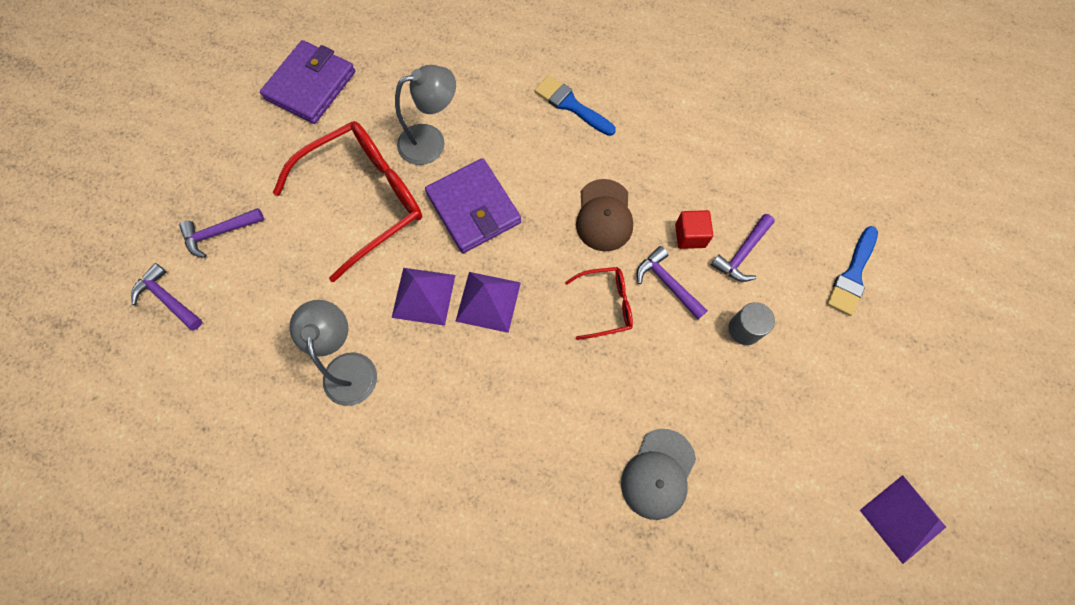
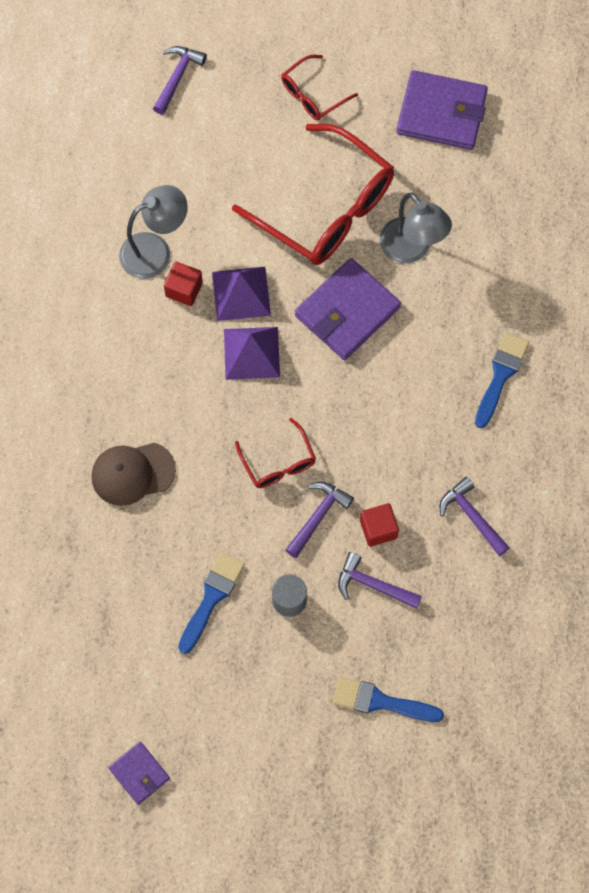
camera: 75 degrees right, 0 degrees up
(219, 233) = (253, 93): purple hammer -> purple hammer (471, 516)
(244, 182) = (313, 94): none -> red glasses
(401, 349) = (184, 289): none -> red cube
(604, 215) = (376, 439): brown cap -> brown cap (132, 473)
(658, 474) = (126, 544): grey cap -> none
(730, 401) = (211, 598): none -> blue brush
(902, 518) = (139, 773): purple pyramid -> purple wallet

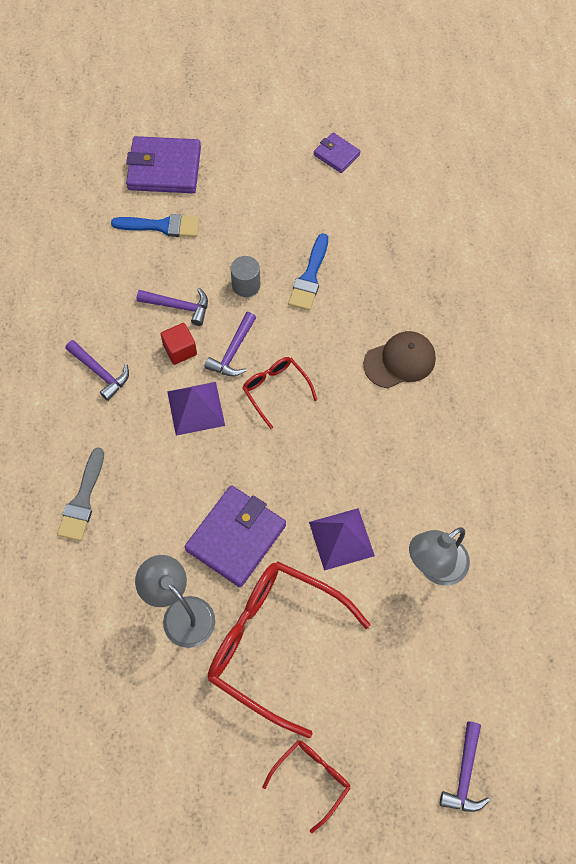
camera: 170 degrees right, 5 degrees down
(184, 289) = (397, 533): red cube -> none
(251, 353) = (319, 483): purple pyramid -> purple pyramid (196, 408)
(441, 113) = (166, 781): purple wallet -> purple wallet (164, 168)
(501, 375) = (82, 500): blue brush -> grey brush

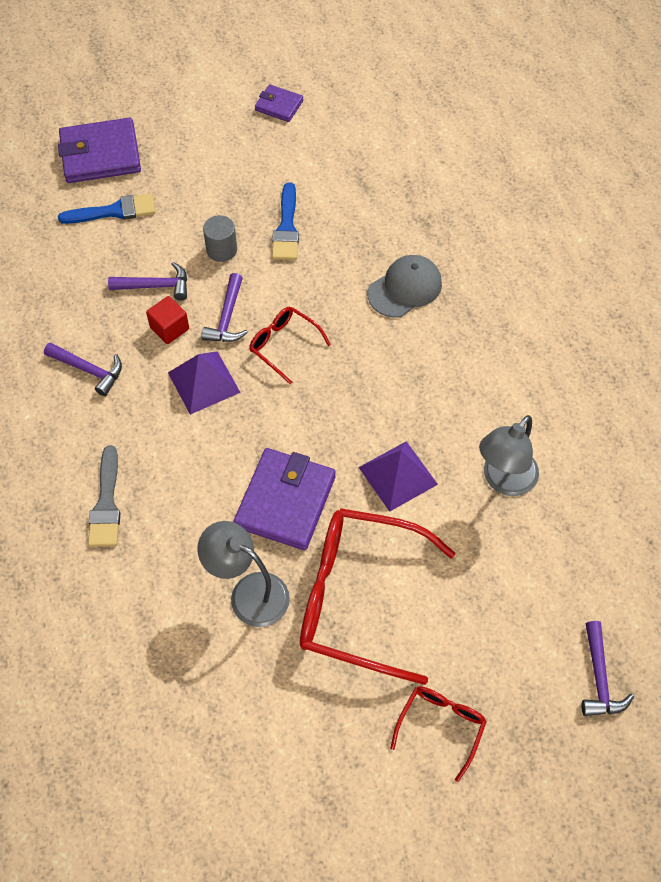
camera: 15 degrees left, 5 degrees down
(400, 361) = (405, 288): brown cap -> grey cap

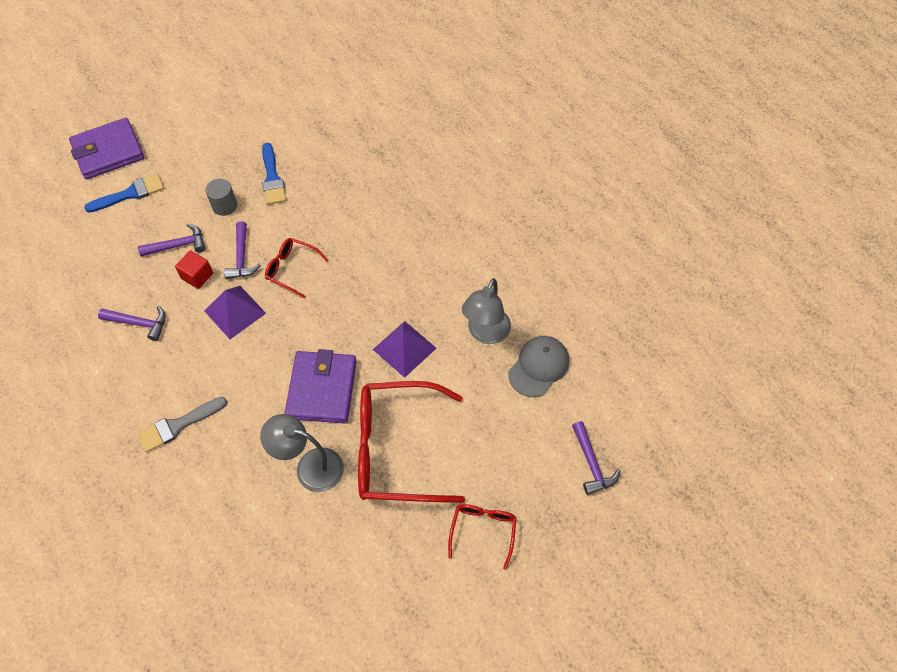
camera: 15 degrees left, 0 degrees up
(106, 503) = (178, 425): grey brush -> grey brush turned 75 degrees clockwise
(279, 105) = (243, 85): purple wallet -> none
(405, 288) = (376, 205): grey cap -> grey cap (538, 367)

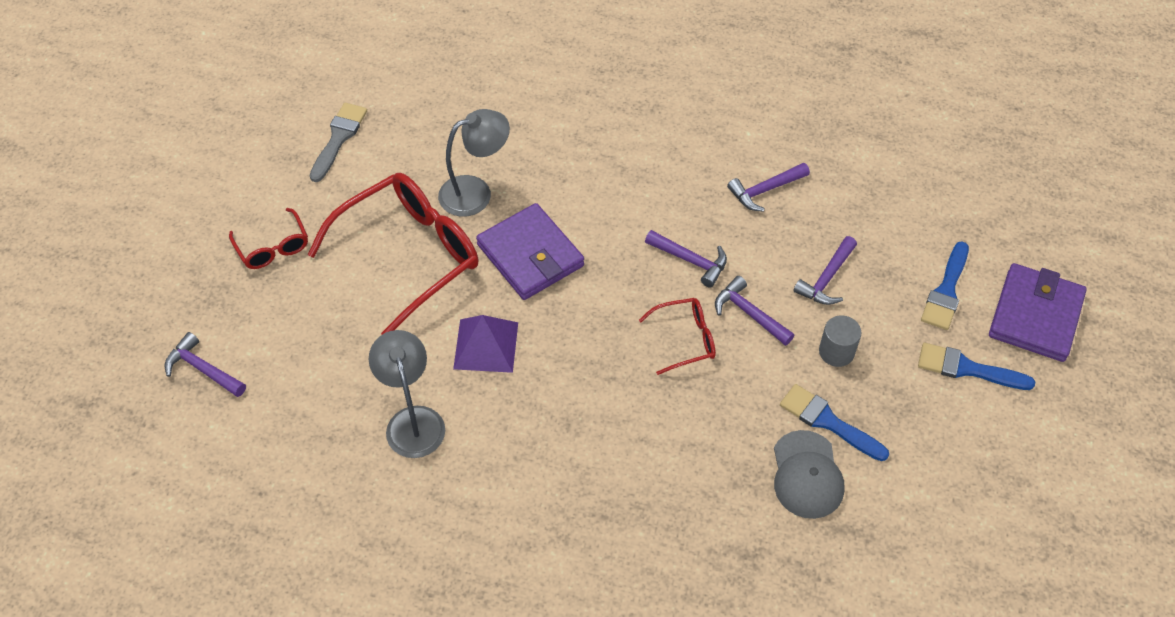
camera: 140 degrees right, 5 degrees down
(175, 153) = (967, 368): none -> blue brush
(178, 425) = (625, 145): grey brush -> grey brush (339, 138)
(197, 276) = (769, 265): red cube -> none
(235, 312) = (691, 261): purple pyramid -> purple hammer
(538, 367) = (326, 426): grey cap -> grey cap (807, 475)

